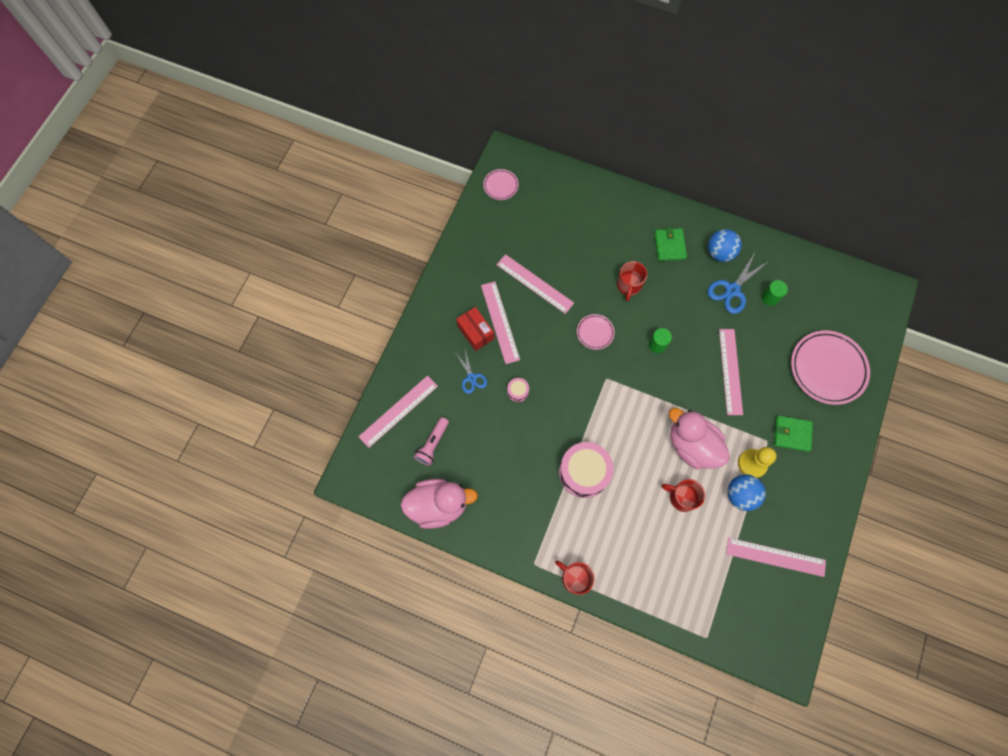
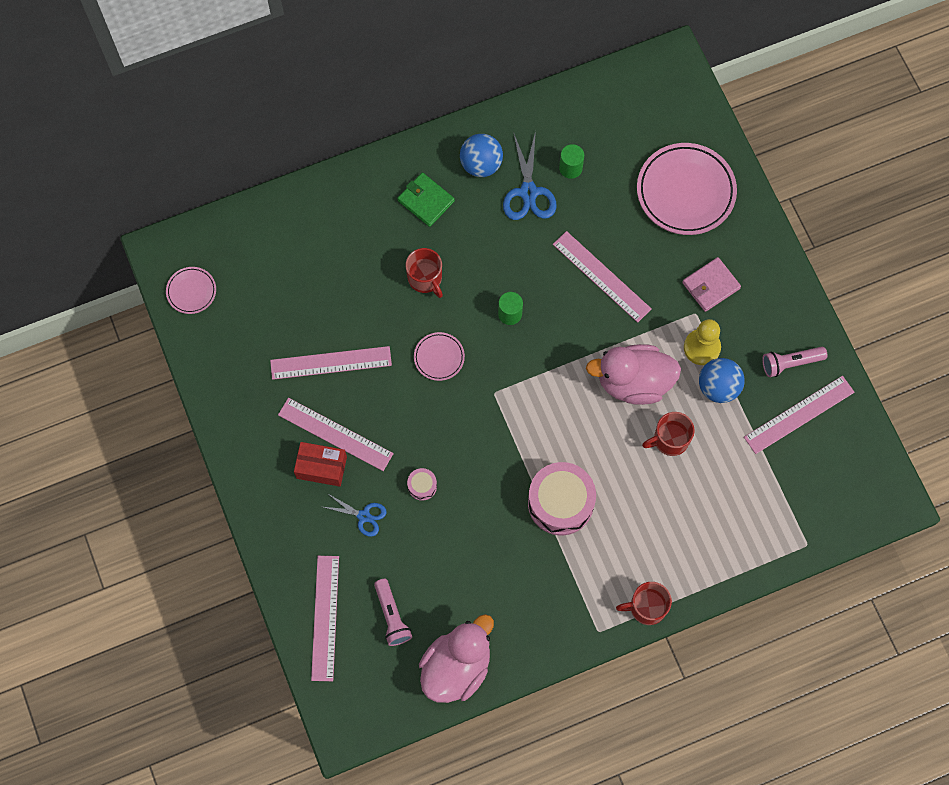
camera: 45 degrees left, 0 degrees up
(792, 434) = (710, 285): green wallet -> pink wallet
(799, 522) = (790, 363): none -> pink flashlight

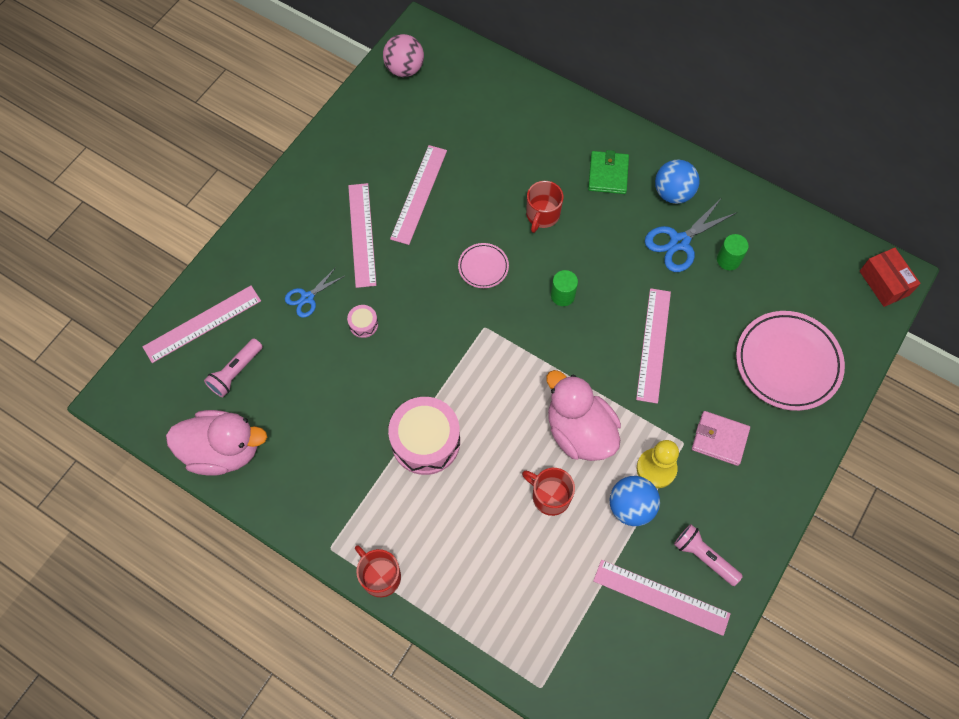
camera: 55 degrees right, 5 degrees down
(191, 291) = (404, 69): pink plate -> pink ball
(321, 467) = (327, 242): red box -> red box (884, 283)
(331, 362) = (419, 194): pink ruler -> pink ruler turned 60 degrees clockwise
(363, 516) = (307, 297): blue scissors -> blue scissors turned 60 degrees clockwise

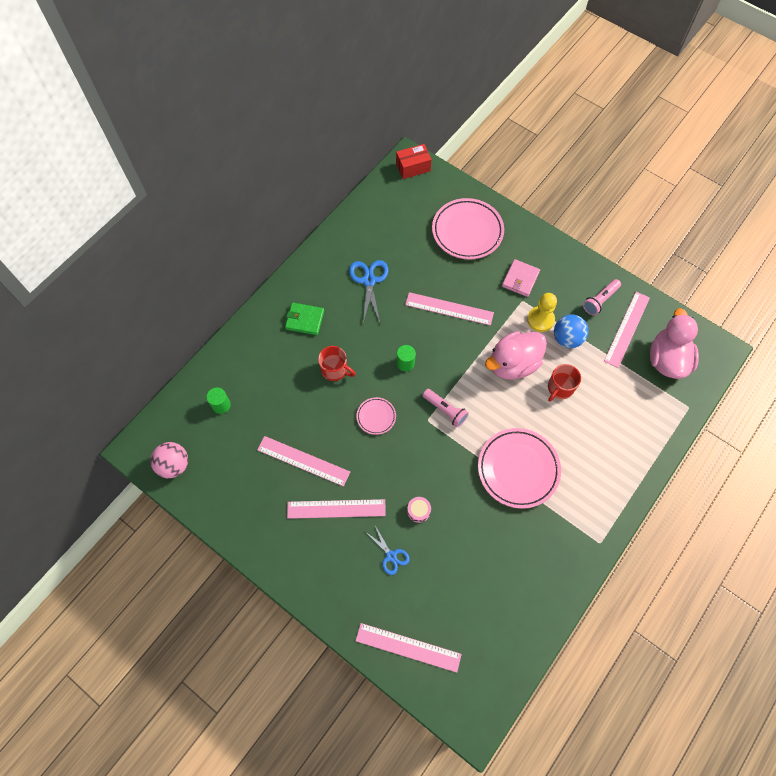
camera: 85 degrees left, 0 degrees up
(202, 323) = (408, 647): pink ruler -> pink ruler turned 45 degrees counterclockwise
(223, 450) = (522, 627): pink duck -> pink duck (667, 359)
(236, 372) = (454, 617): pink flashlight -> pink flashlight (445, 410)
(380, 576) = (619, 507): red mug -> none
(425, 441) = (518, 469): pink drum -> pink plate
(673, 193) = (327, 279): blue ball -> none
(679, 242) = (369, 281): blue scissors -> blue scissors turned 150 degrees counterclockwise
(728, 260) = (386, 253): green cylinder -> green cylinder (221, 405)

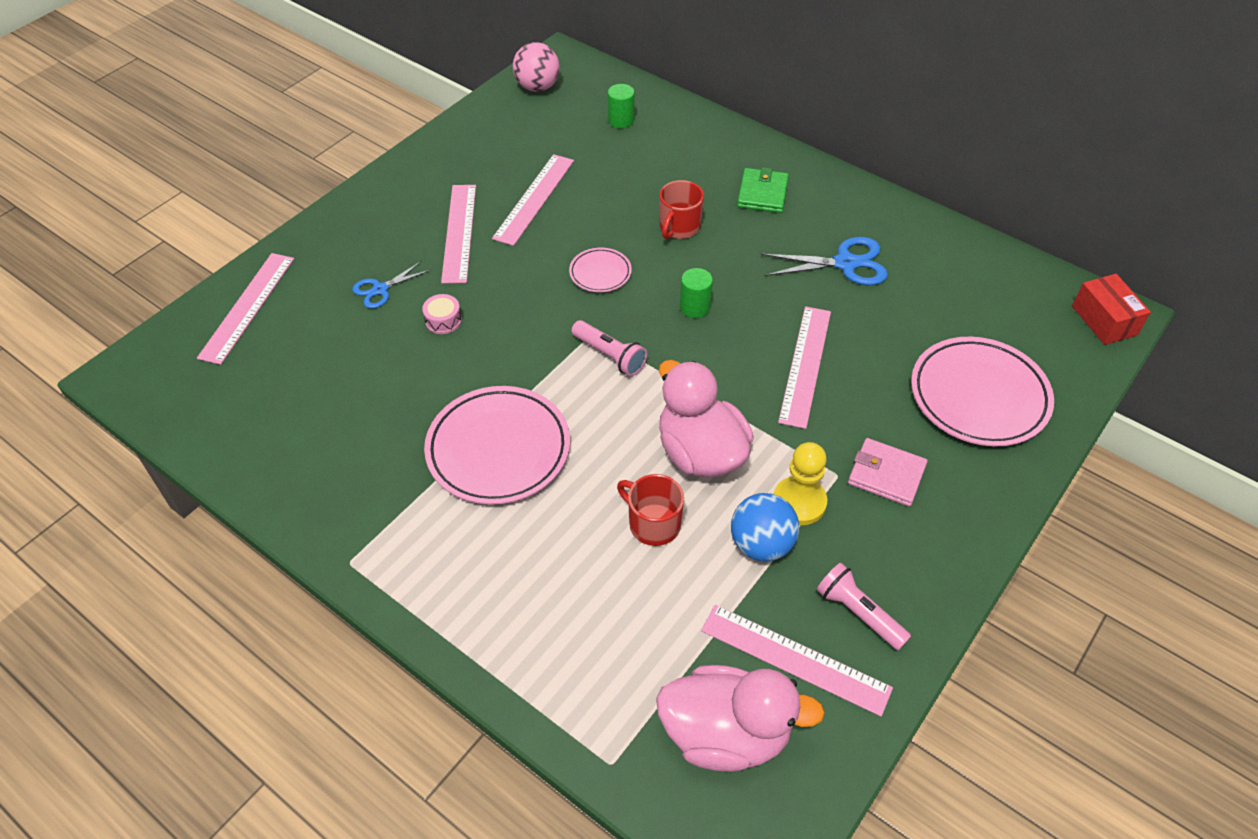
camera: 90 degrees right, 15 degrees down
(445, 410) = (609, 355): pink flashlight -> pink flashlight turned 90 degrees counterclockwise

